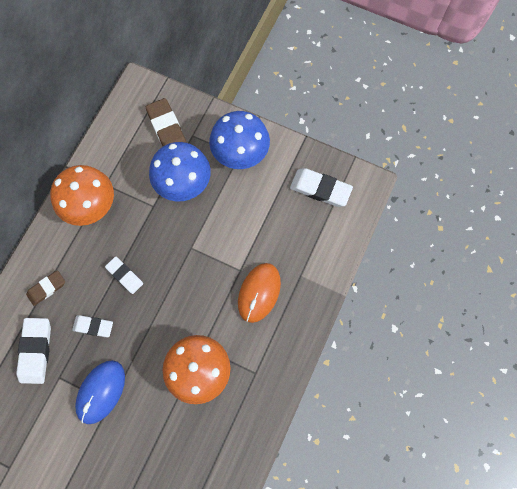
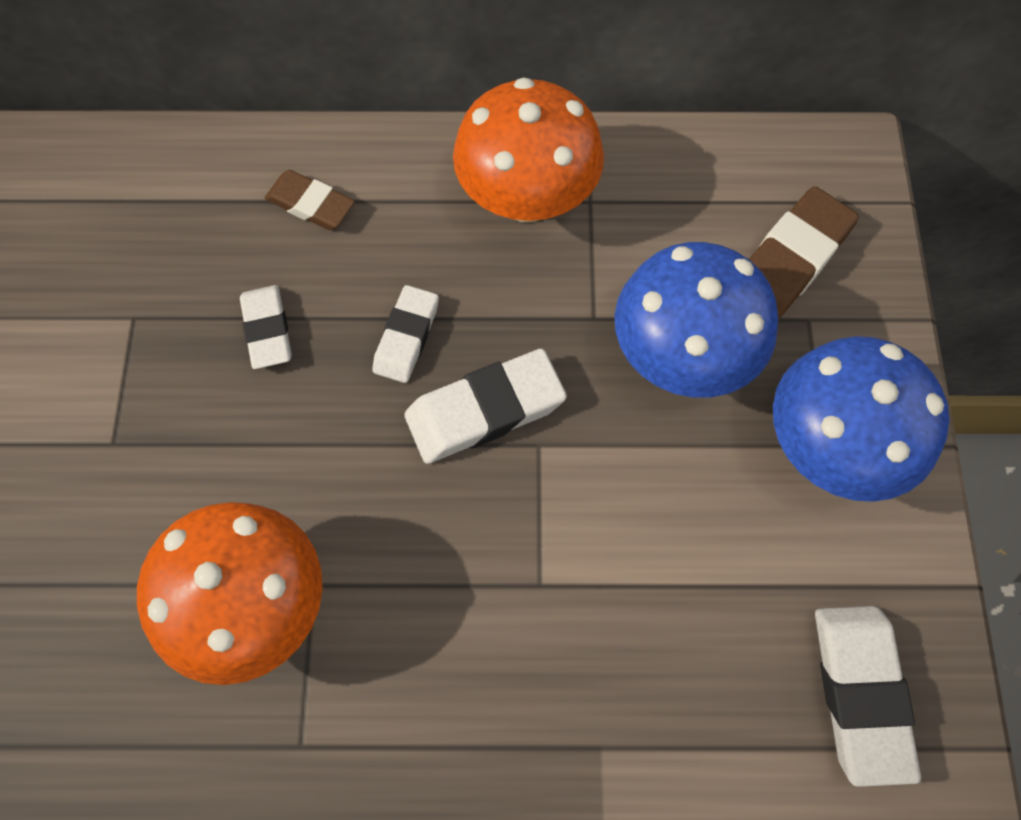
camera: 65 degrees right, 5 degrees down
(36, 351) = (173, 248): white eraser -> white eraser (485, 410)
(101, 392) = (131, 413): blue mouse -> none
(259, 293) = (506, 659): orange mouse -> none

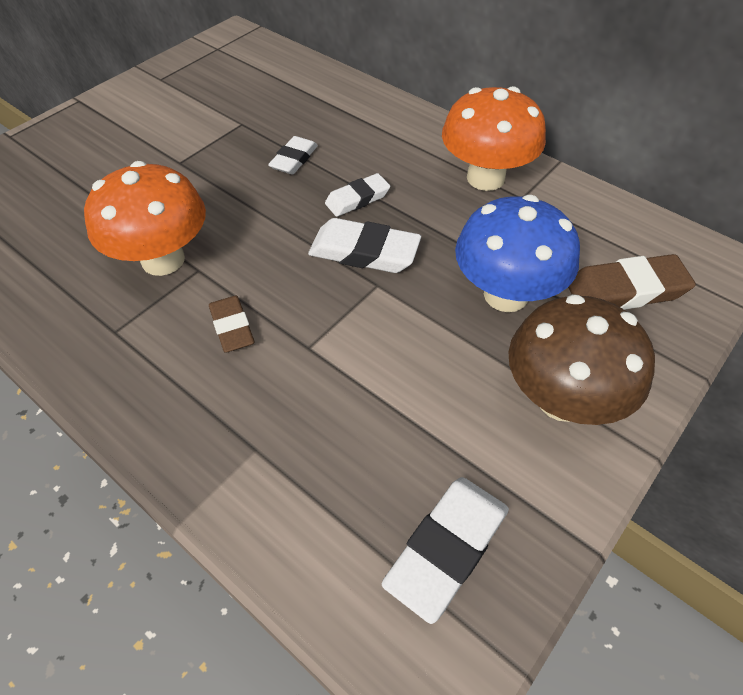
camera: 40 degrees right, 15 degrees down
(311, 204) = (369, 124): brown eraser -> brown eraser (232, 327)
(830, 447) = (561, 399): blue mushroom -> brown mushroom

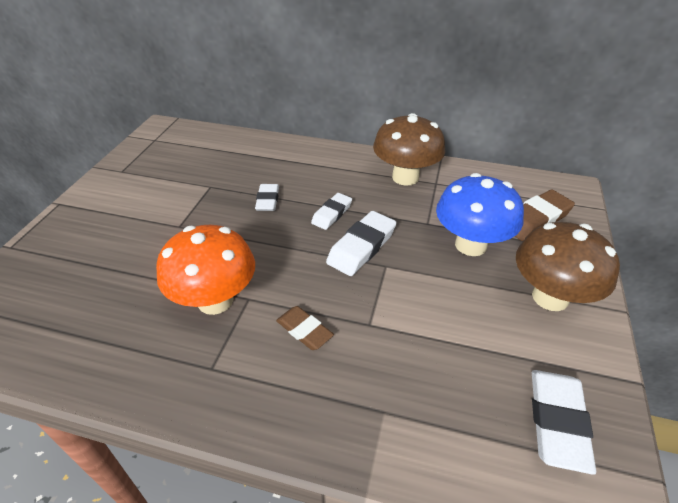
camera: 25 degrees left, 10 degrees down
(364, 252) = (361, 247): white eraser -> white eraser turned 45 degrees counterclockwise
(485, 178) = (405, 177): orange mushroom -> brown mushroom

